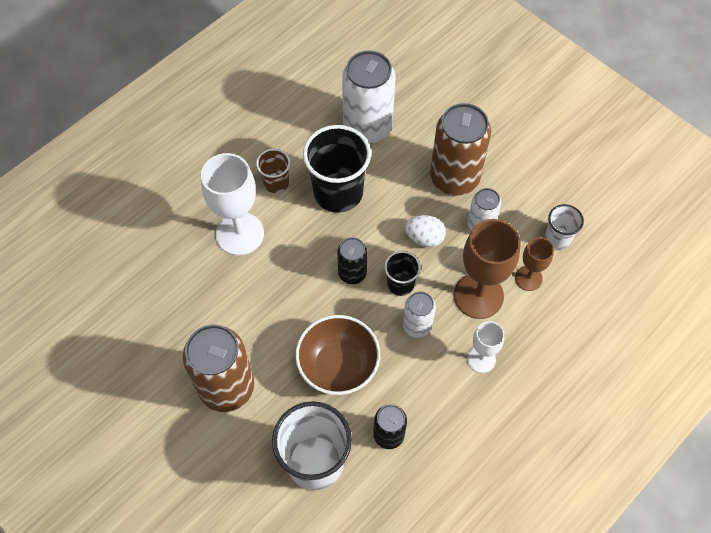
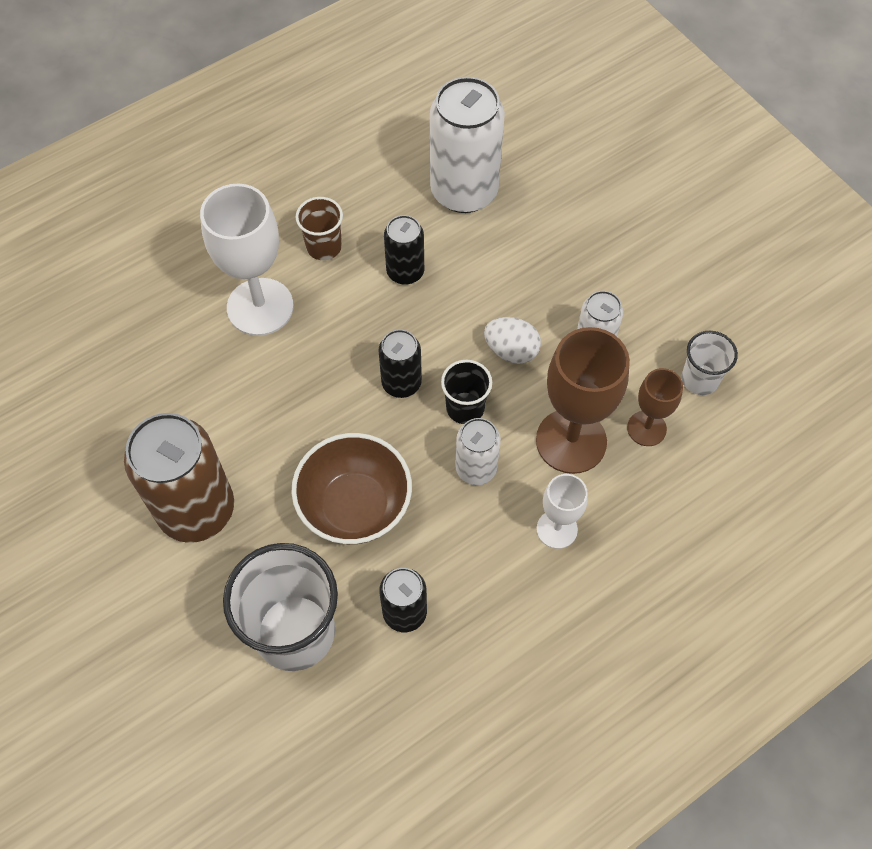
camera: 10 degrees right, 0 degrees up
(338, 192) = (405, 272): black cup -> black can
(454, 178) = (570, 276): brown can -> none

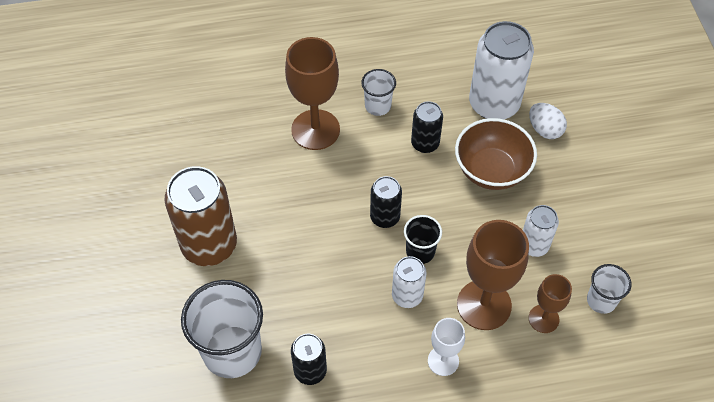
camera: 25 degrees right, 5 degrees down
(260, 307) = (315, 130): white goblet -> brown goblet
(324, 247) = (378, 106): brown cup -> white cup
(355, 506) = (312, 286): brown bowl -> brown bowl (491, 170)
(511, 351) = (472, 226): white egg -> white egg (544, 130)

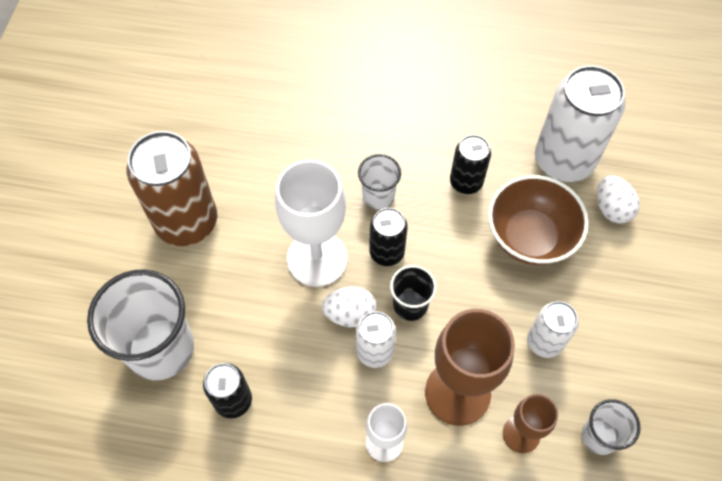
camera: 20 degrees right, 5 degrees up
(315, 130) = (351, 129): brown goblet -> none
(331, 240) = (317, 258): none -> white goblet
(375, 274) = (350, 314): none -> white egg
(378, 106) = (430, 123): white cup -> white cup (378, 196)

